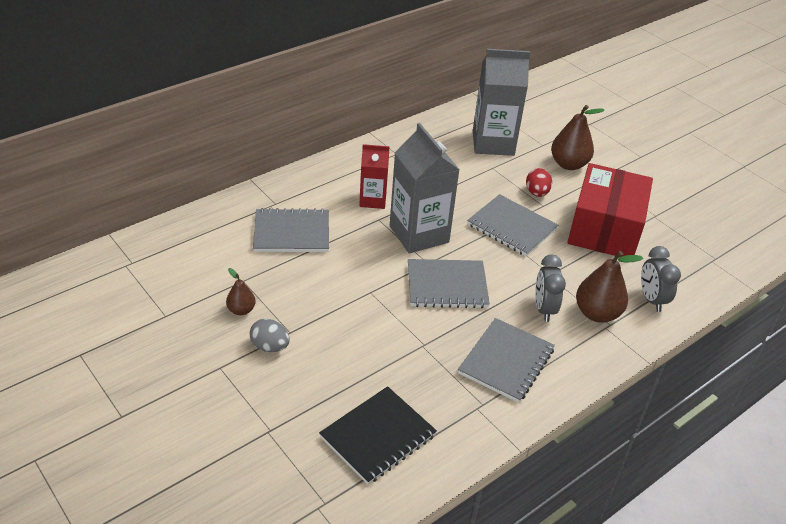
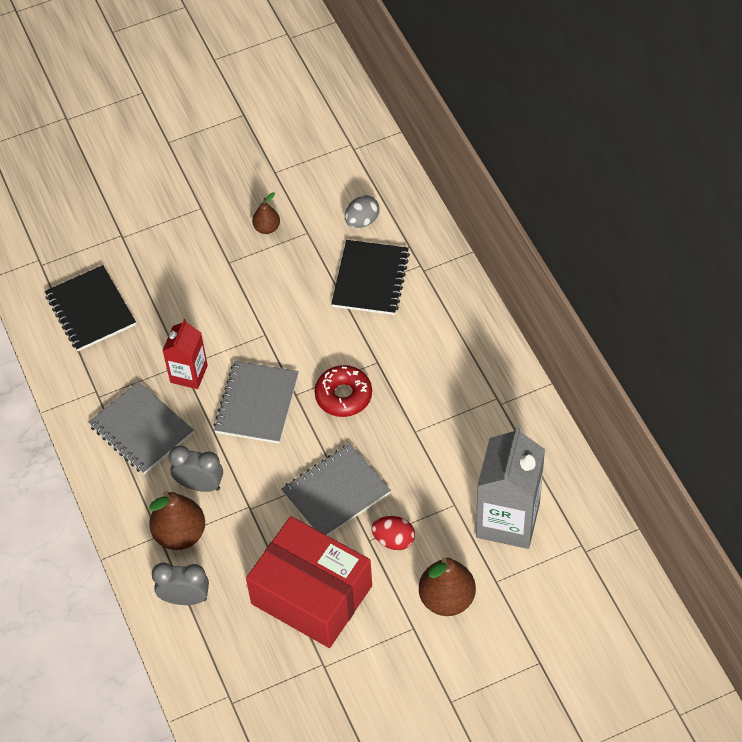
camera: 110 degrees right, 15 degrees up
(270, 346) = (214, 245): grey egg -> grey egg (362, 221)
(291, 233) = (370, 279): grey notebook -> black notebook
(372, 200) = (412, 362): red carton -> red carton (189, 374)
(419, 234) = (343, 395): grey carton -> red donut

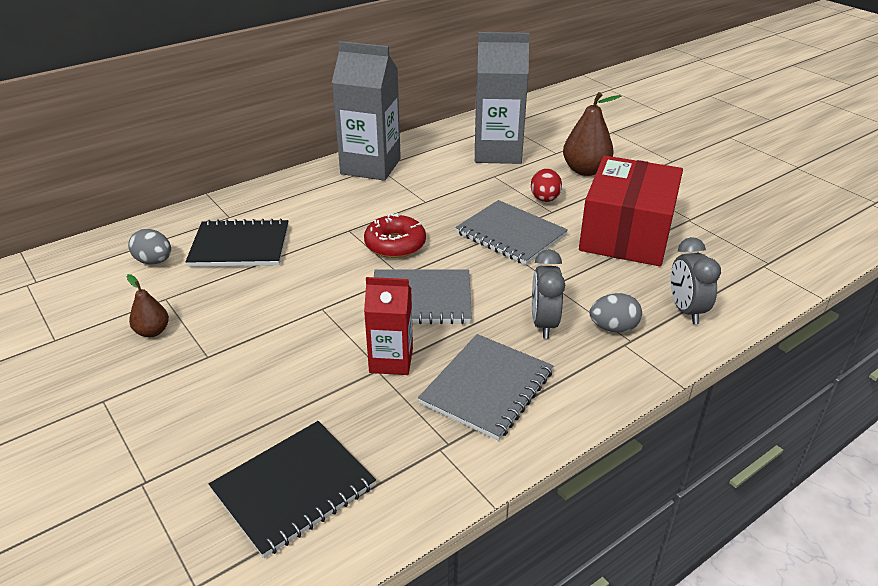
camera: 105 degrees left, 20 degrees down
(180, 534) = (613, 328): brown pear -> grey egg
(499, 392) = (370, 166): none -> grey carton

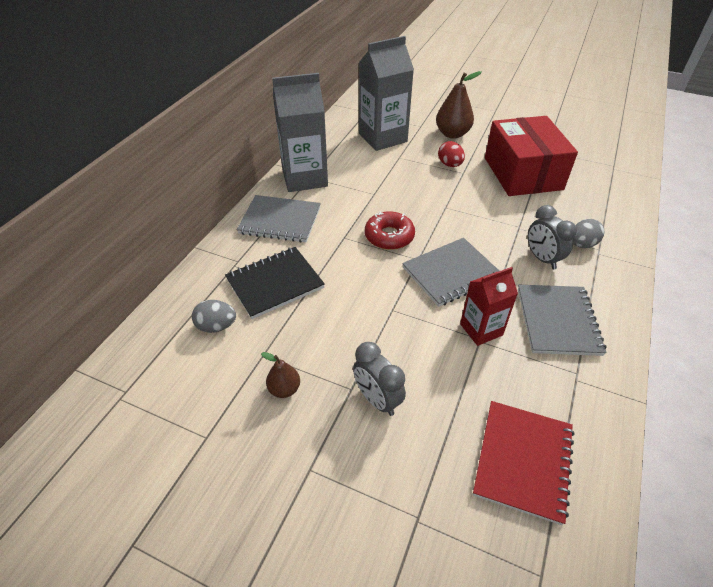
camera: 30 degrees left, 10 degrees up
(294, 489) = (523, 461): black notebook -> red notebook
(510, 234) = (456, 200): grey notebook -> grey notebook (280, 220)
(686, 310) = (606, 215): grey clock -> grey clock (377, 399)

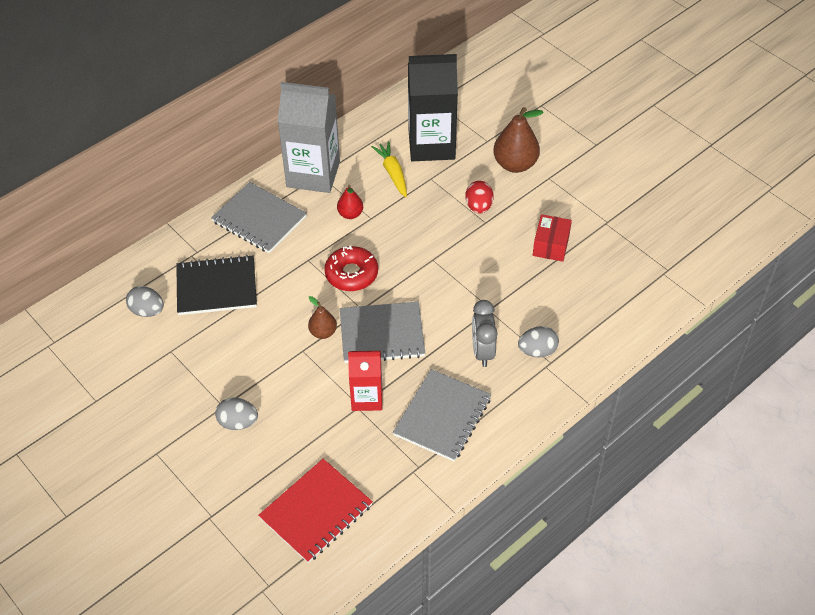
camera: 25 degrees right, 5 degrees up
(284, 389) = (172, 386): brown pear -> brown pear (323, 332)
(355, 196) = (350, 214): none -> red pear
(368, 161) = (392, 173): none -> yellow carrot
(377, 399) = (238, 422): grey clock -> grey egg
(383, 138) = (431, 145): grey carton -> black carton
(522, 173) = (551, 245): red box -> red box, size x0.45

